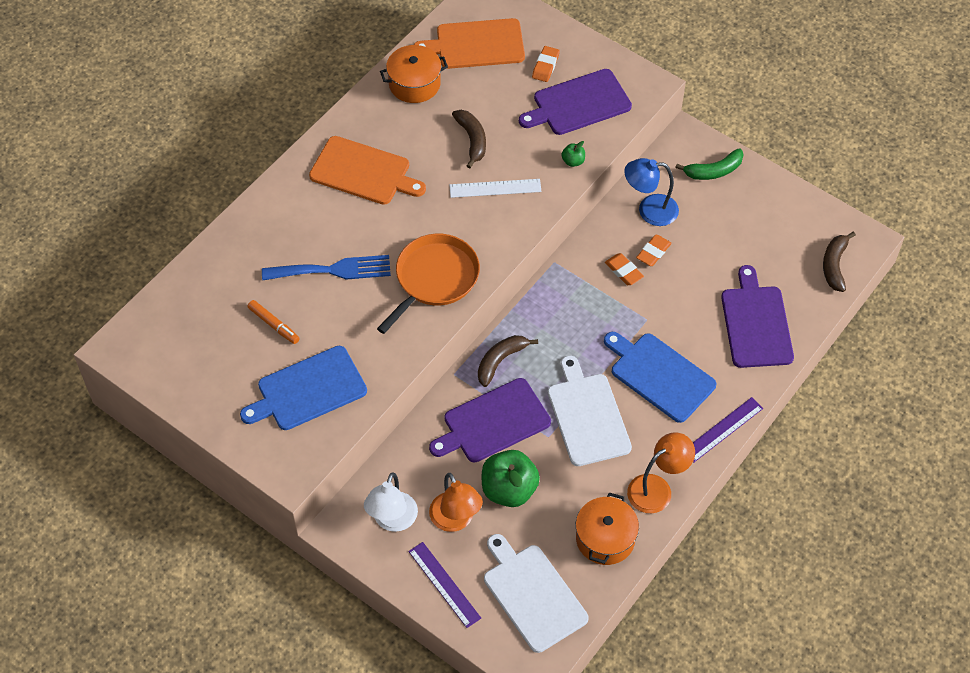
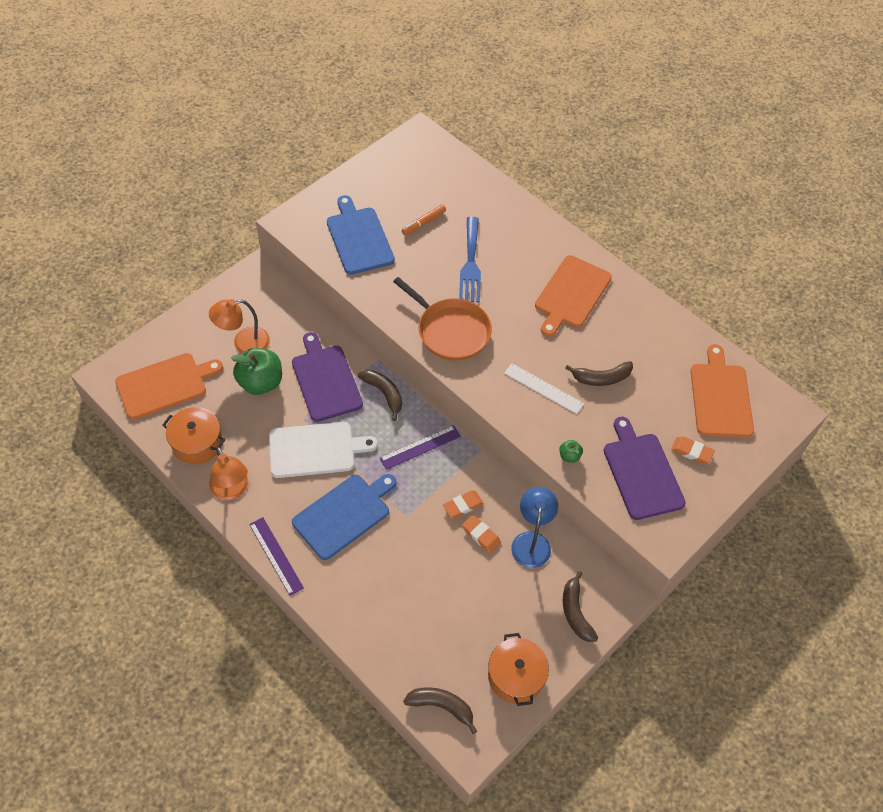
camera: 95 degrees right, 0 degrees up
(392, 520) = (255, 303): white lamp -> none
(414, 84) = (671, 342): orange pot -> orange pot (515, 676)
(444, 584) = (192, 329): purple ruler -> purple ruler (420, 447)
(495, 188) = (543, 388): white ruler -> white ruler turned 60 degrees counterclockwise
(532, 594) = (165, 385): white cutting board -> orange cutting board
(713, 171) = (575, 612): green banana -> brown banana
(756, 323) = (384, 611): purple cutting board -> none

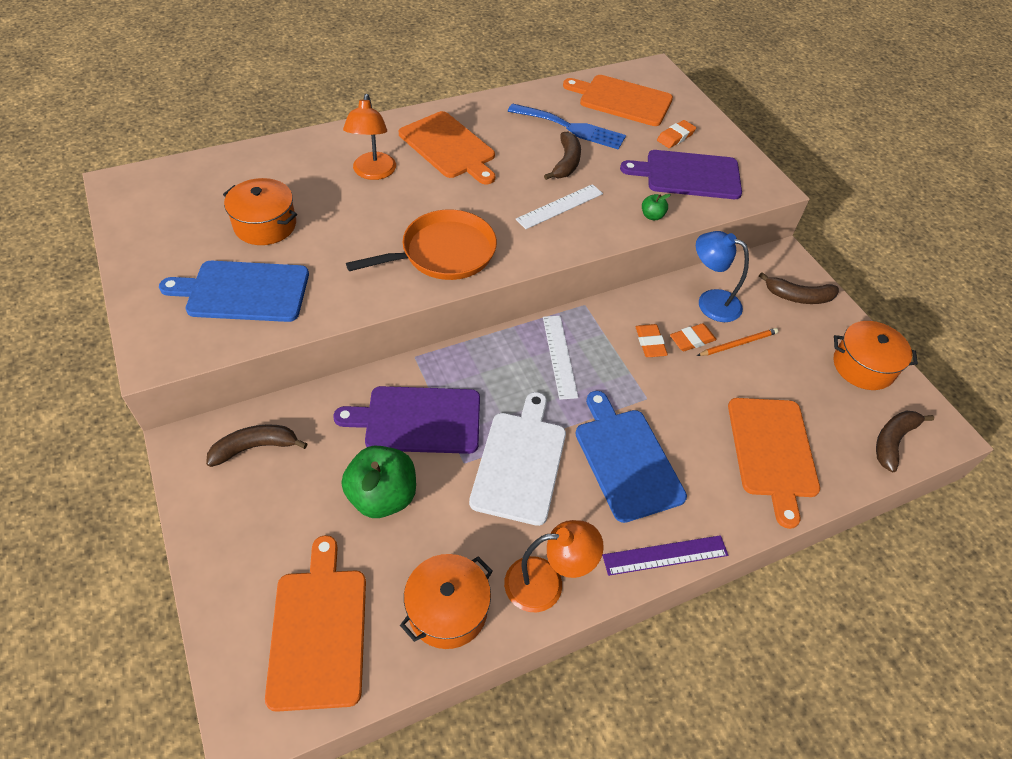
camera: 70 degrees left, 5 degrees down
(244, 343) = (303, 499): orange lamp -> orange lamp (373, 173)
(384, 394) = (468, 366): brown banana -> brown banana (255, 447)
(392, 613) = (772, 451): none -> orange cutting board
(420, 447) = (559, 356): purple ruler -> white ruler
(423, 223) = (265, 225): orange marker -> orange pot
(470, 264) = (357, 206): blue fork -> blue fork (571, 128)
(494, 571) = (738, 344): none -> orange pencil

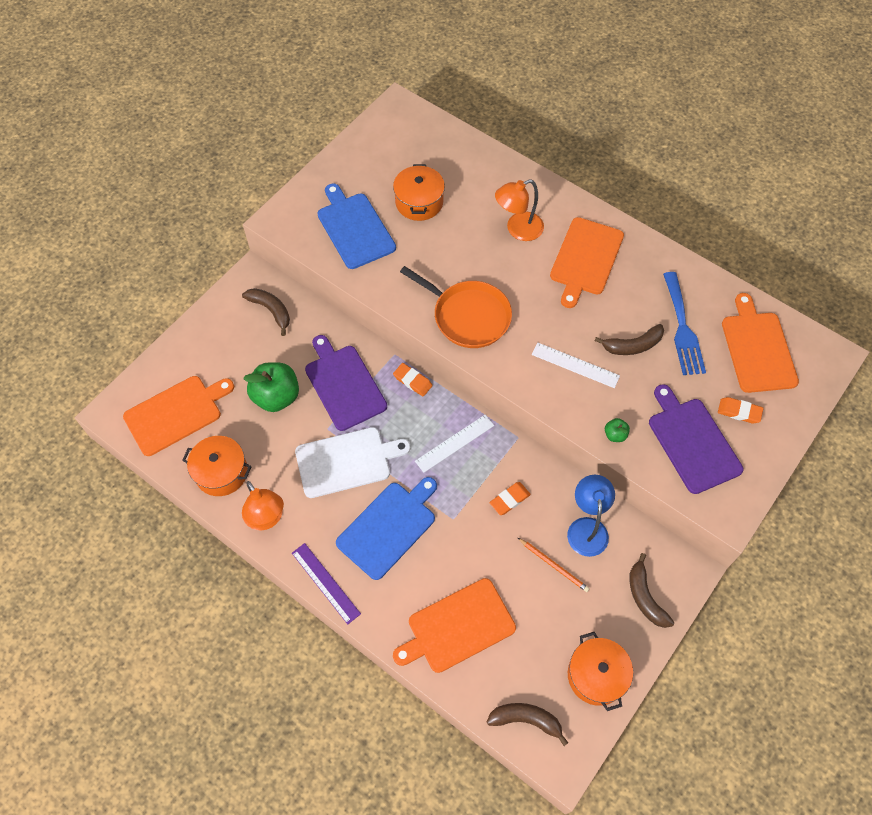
camera: 65 degrees right, 10 degrees up
(692, 340) = (534, 529): orange eraser -> orange eraser (412, 381)

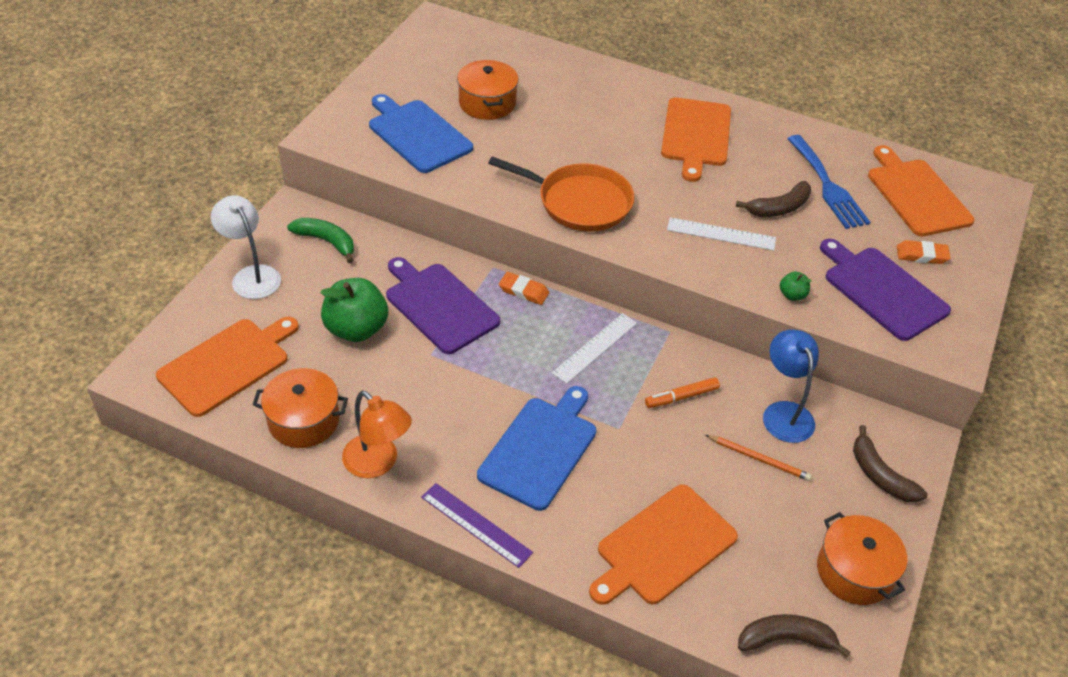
camera: 15 degrees left, 15 degrees down
(208, 334) = (252, 275): none -> white lamp
(271, 310) = (326, 241): brown banana -> green banana
(347, 461) = (465, 385): white cutting board -> none
(509, 499) = (681, 397): orange eraser -> orange marker
(518, 229) = (609, 116): orange lamp -> none

